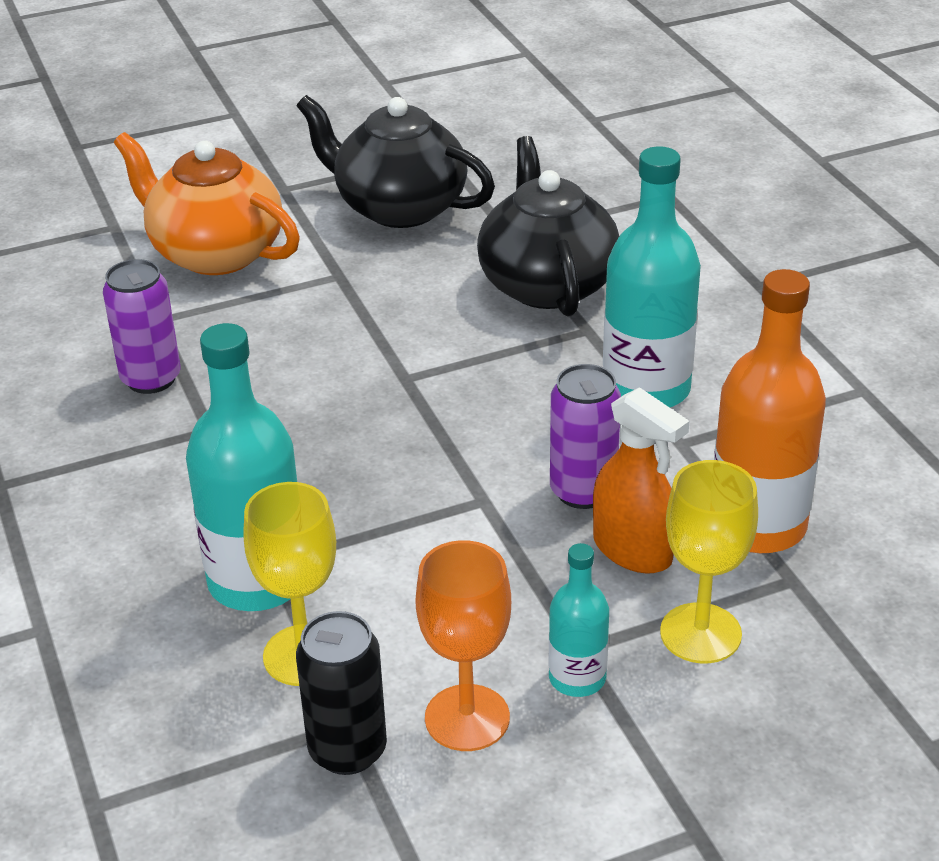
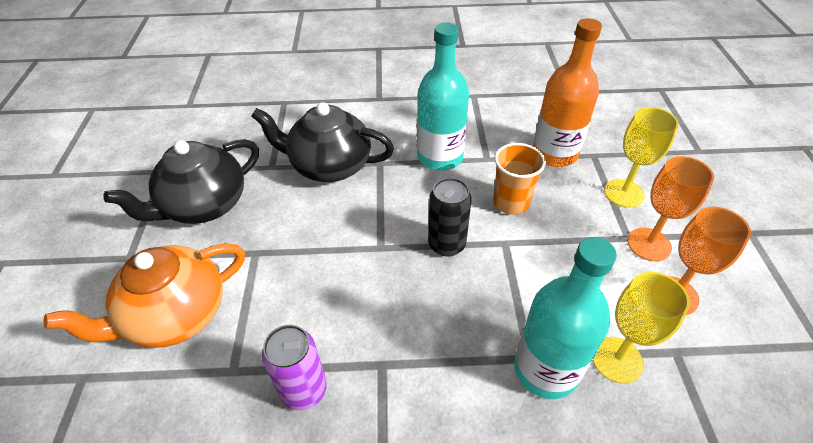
camera: 70 degrees left, 10 degrees up
(347, 750) = (696, 356): black can -> black can (446, 244)
(577, 678) = (649, 244): turquoise bottle -> orange goblet
(583, 491) = (511, 202): purple can -> orange cup
(633, 550) = (561, 198): orange spray bottle -> none

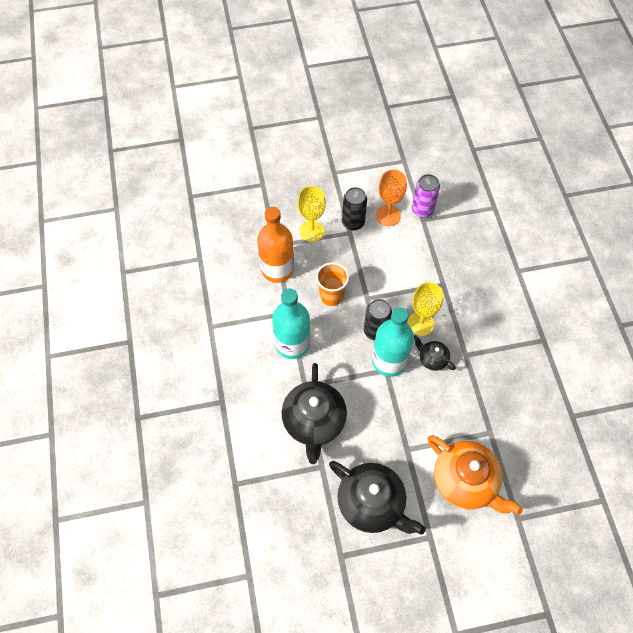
camera: 100 degrees left, 15 degrees up
(304, 390) = (490, 391): purple can -> purple can (422, 210)
(385, 311) = (432, 359): none -> black teapot
(546, 369) = (448, 277): turquoise bottle -> turquoise bottle (389, 361)
(617, 360) = (434, 245): yellow goblet -> yellow goblet (420, 324)
(649, 244) = (353, 222): orange goblet -> black can

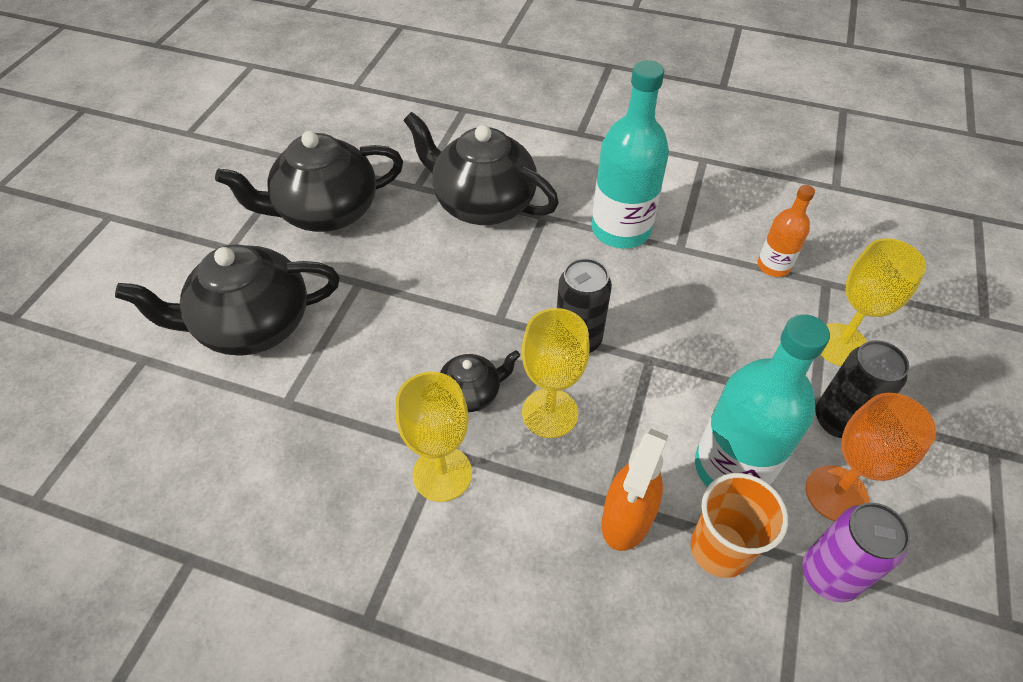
camera: 120 degrees right, 10 degrees down
(277, 269) = (773, 266): orange bottle -> orange bottle, size x0.54
(331, 295) = (683, 312): orange cup -> orange cup (719, 549)
(389, 361) = (511, 331): turquoise bottle -> turquoise bottle (731, 468)
(446, 277) = (626, 519): none -> orange spray bottle
(465, 481) = (252, 325): orange teapot -> black teapot
(475, 348) = (442, 474): none -> yellow goblet

